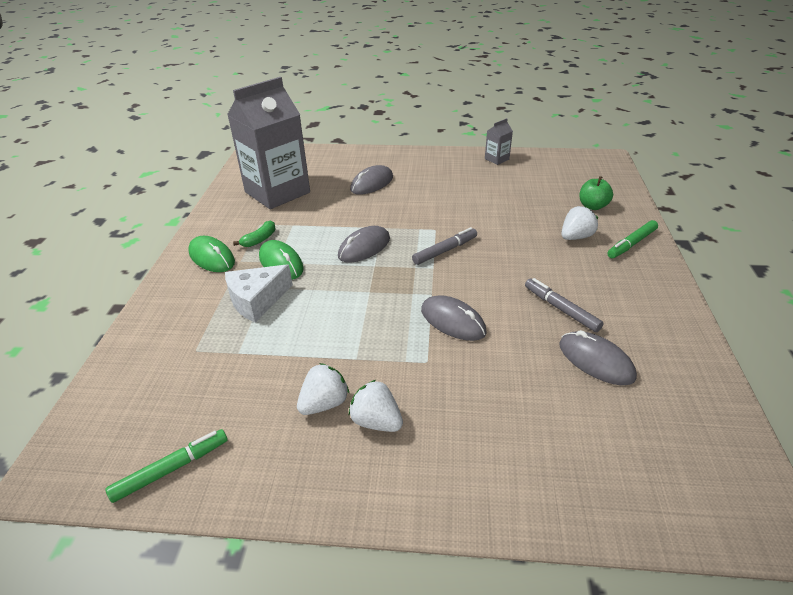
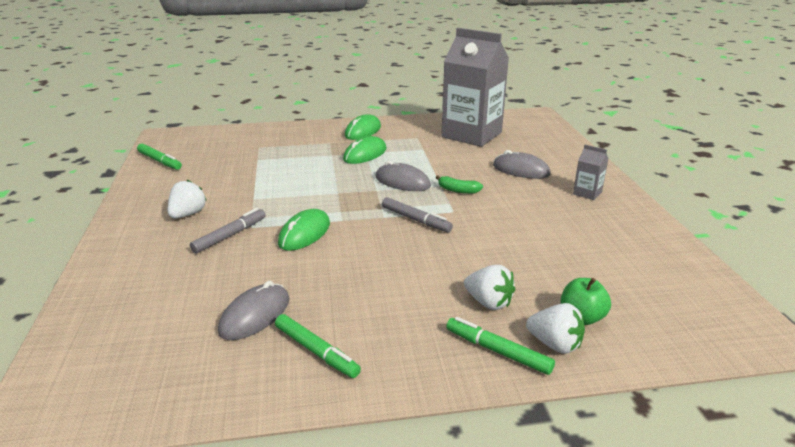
camera: 75 degrees right, 10 degrees down
(257, 300) = (315, 154): white cheese -> none
(259, 239) = (394, 141): green banana -> green banana (458, 190)
(324, 403) = (207, 194): white strawberry -> white strawberry (555, 344)
(453, 321) = (304, 233): grey mouse -> green mouse
(496, 159) = (652, 236): grey carton -> grey carton (587, 193)
(561, 309) = (336, 293): grey marker -> grey marker (230, 236)
(642, 326) = (316, 351): none -> green marker

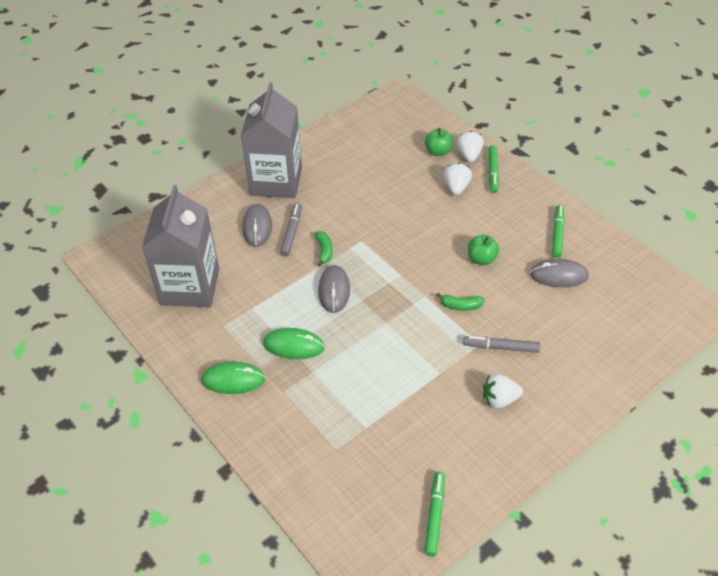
camera: 120 degrees left, 20 degrees up
(304, 233) = (460, 306): green mouse -> green banana
(348, 271) = (481, 259): none -> green apple
(415, 220) = (391, 255): grey marker -> grey marker (292, 233)
(587, 193) = (276, 181): grey carton -> grey carton, size x2.50

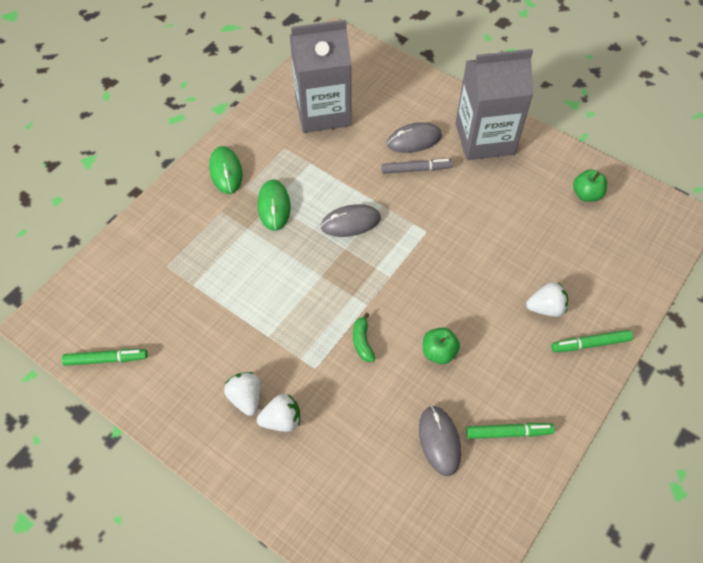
camera: 75 degrees right, 10 degrees up
(324, 251) = (401, 202): green banana -> none
(438, 151) = (600, 278): green apple -> green apple (586, 194)
(469, 155) = (609, 312): white strawberry -> white strawberry (281, 420)
(501, 347) = (315, 390): grey marker -> none

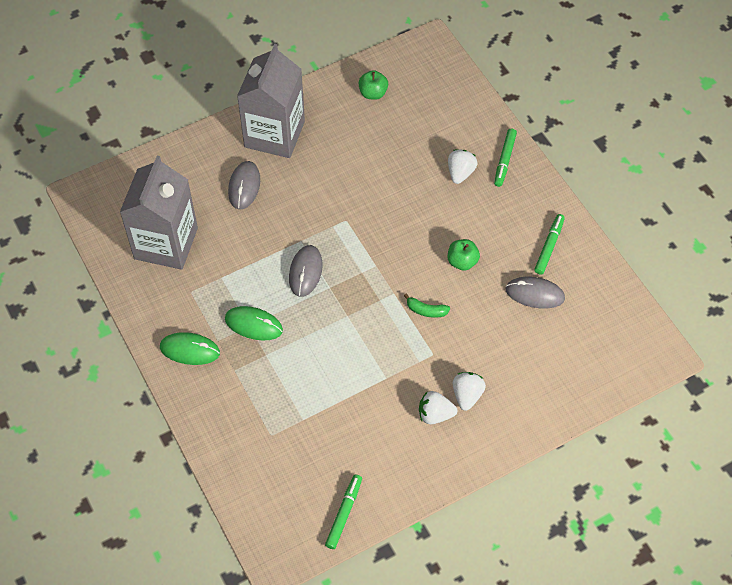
camera: 65 degrees left, 0 degrees up
(416, 169) = (278, 199): grey marker -> none

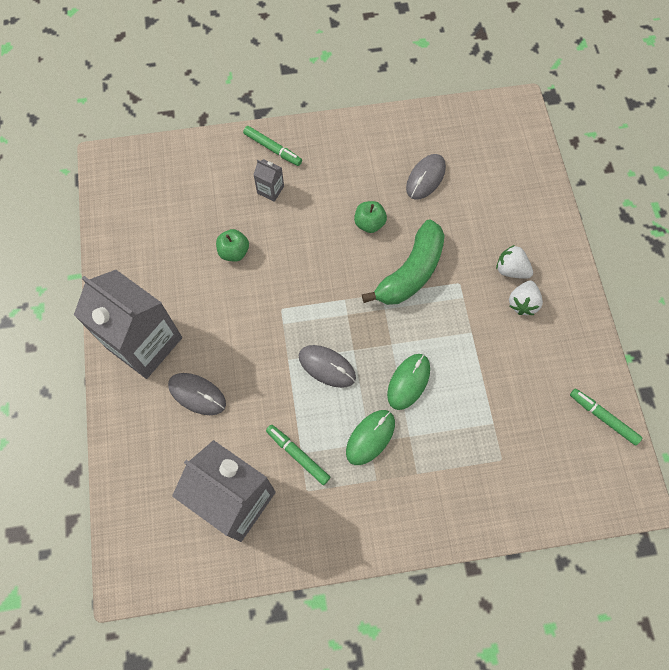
camera: 70 degrees left, 10 degrees up
(190, 350) = (378, 513): green mouse -> green mouse (408, 382)
(373, 93) = (139, 233): green apple -> green apple (234, 252)
(426, 310) = (411, 272): green banana -> green banana, size x2.34
(460, 173) = (270, 190): white strawberry -> grey carton
(549, 246) = (381, 148): green marker -> green marker (298, 455)

